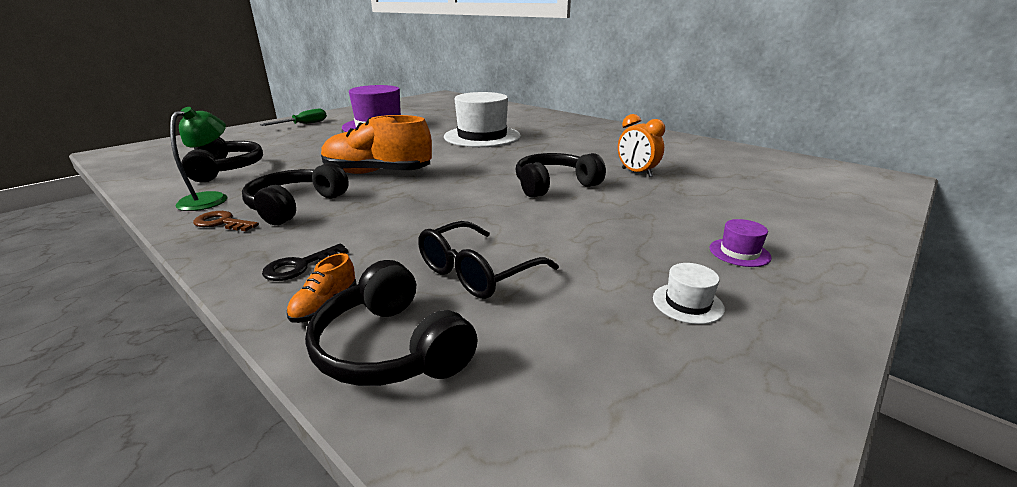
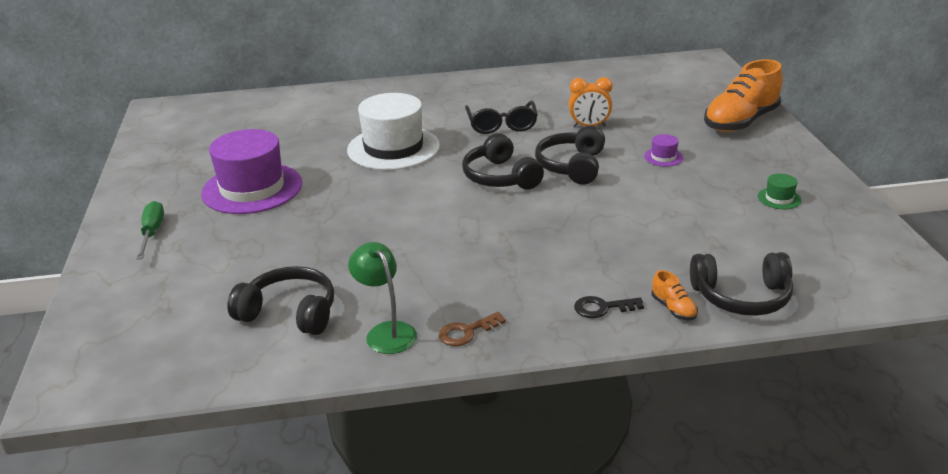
camera: 50 degrees left, 5 degrees up
(295, 206) = (469, 289): black headphones -> black headphones (500, 177)
(300, 266) = (602, 308): black key -> black key turned 90 degrees clockwise
(377, 173) = (432, 231): orange shoe -> orange shoe (740, 122)
(476, 272) = (682, 245): black glasses -> black glasses (501, 125)
(687, 303) = (779, 198): white hat -> green hat
(739, 252) = (744, 157): purple hat -> purple hat (663, 157)

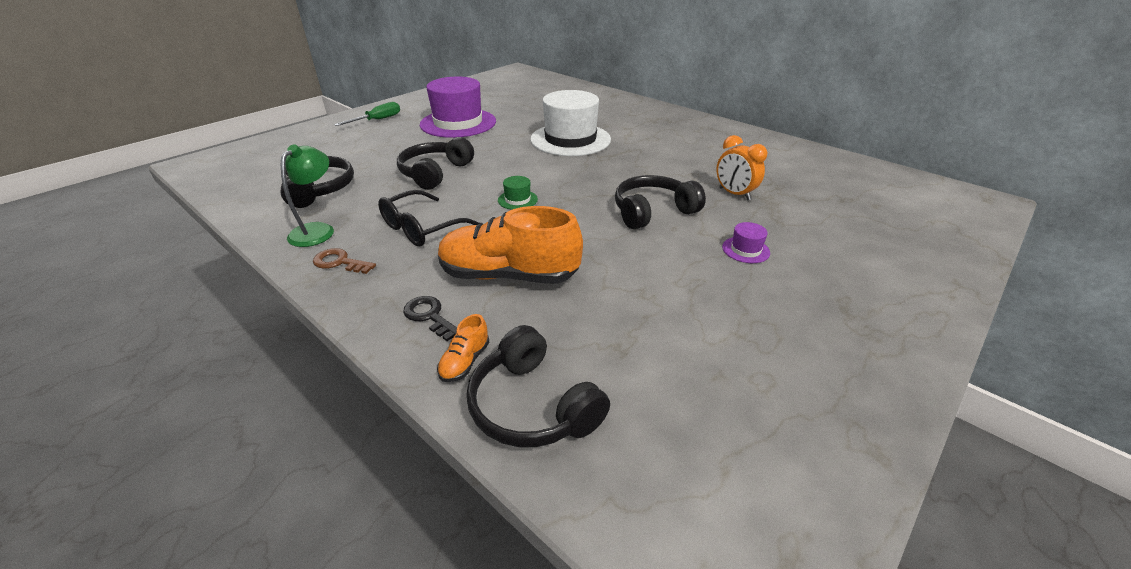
camera: 50 degrees right, 5 degrees up
(500, 177) = (587, 189): black headphones -> black headphones (435, 173)
(501, 125) = (668, 160): black glasses -> black glasses (421, 228)
(740, 122) = (904, 269): orange shoe -> orange shoe (509, 275)
(779, 198) = (784, 358): green hat -> green hat (517, 200)

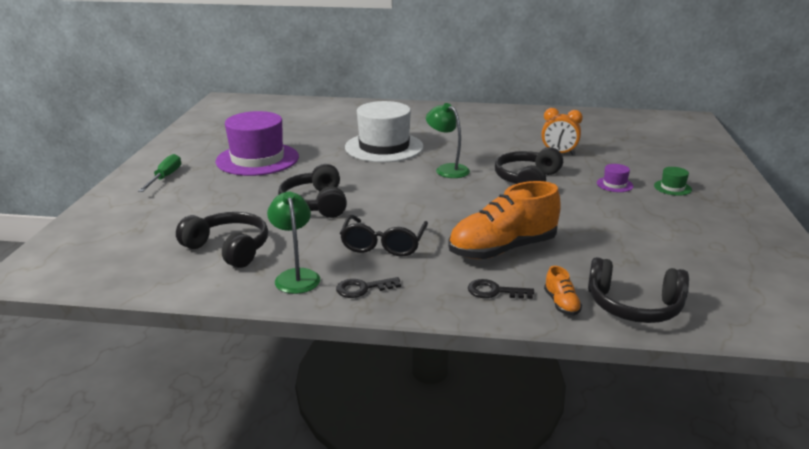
camera: 35 degrees left, 10 degrees down
(340, 262) = (363, 288): brown key -> black key
(517, 200) = (421, 202): green hat -> green hat (672, 188)
(592, 176) = (447, 169): none -> green lamp

